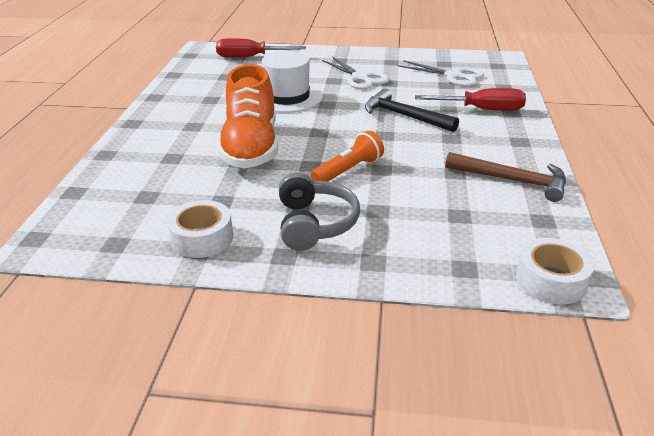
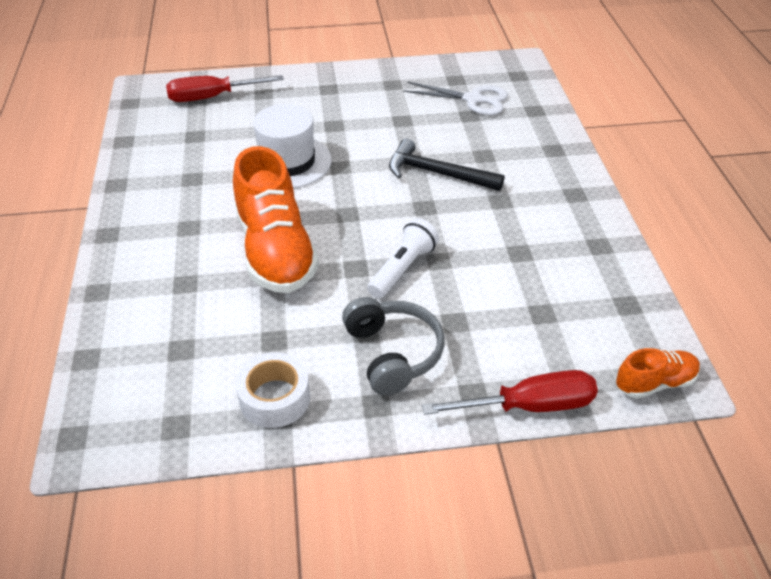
camera: 15 degrees left, 10 degrees up
(349, 170) = (403, 268): orange flashlight -> white flashlight
(360, 78) = (364, 117): white scissors -> none
(483, 110) = (521, 151): red screwdriver -> red screwdriver (530, 406)
(512, 180) = (582, 254): brown hammer -> none
(550, 280) = (654, 383): white tape -> orange shoe

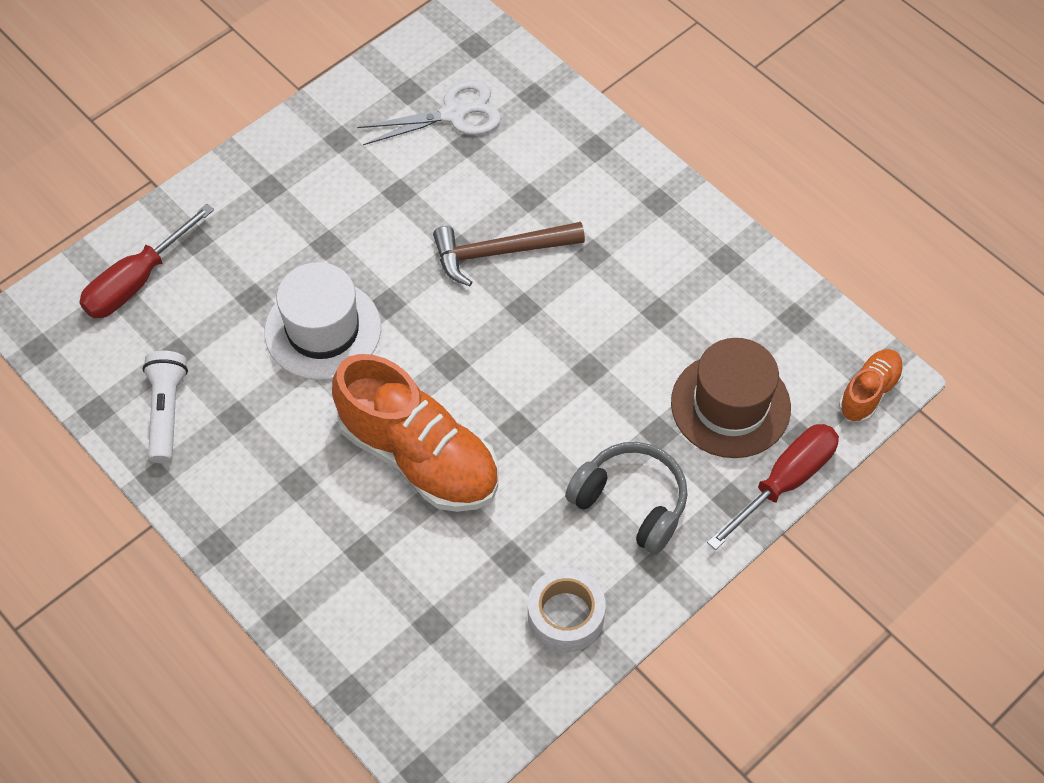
camera: 35 degrees left, 15 degrees up
(403, 268) = (563, 400): white flashlight -> white flashlight (167, 411)
(437, 173) = (500, 252): black hammer -> brown hammer
(527, 333) = (730, 405): none -> brown hat

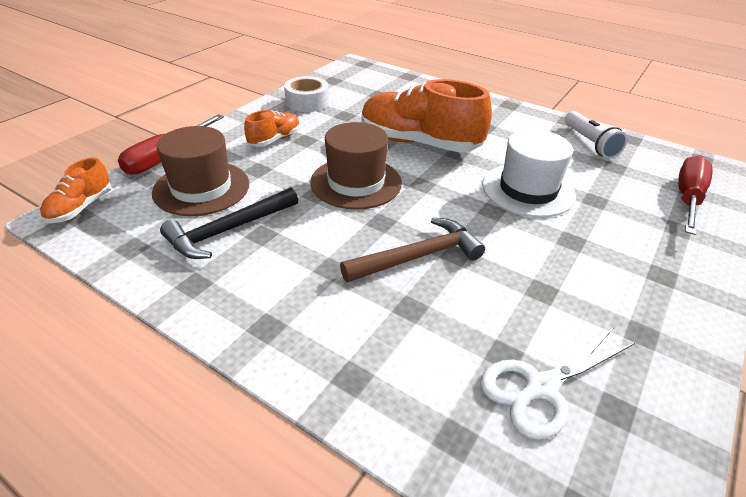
camera: 165 degrees right, 20 degrees down
(534, 382) = (356, 182): none -> brown hat
(631, 503) = (274, 140): grey headphones -> orange shoe
(695, 324) = (228, 230): none -> black hammer

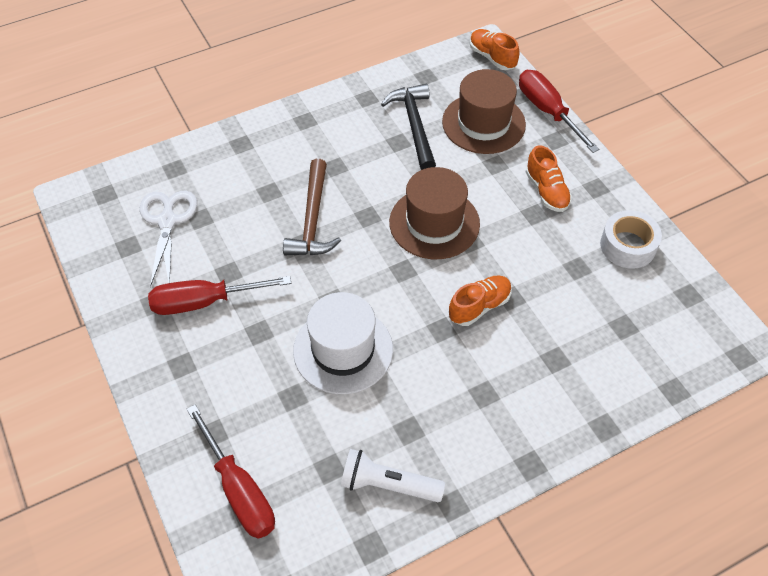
camera: 120 degrees right, 15 degrees up
(419, 143) = (479, 306): orange shoe -> orange shoe, size x0.50
(592, 292) = (203, 302): none -> red screwdriver

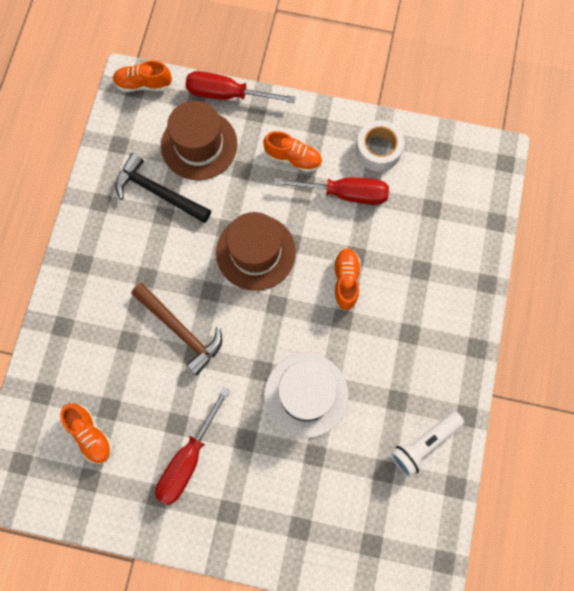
camera: 50 degrees left, 20 degrees up
(167, 221) = (90, 434): white scissors -> orange shoe
(239, 491) = (356, 540): red screwdriver -> red screwdriver (345, 194)

